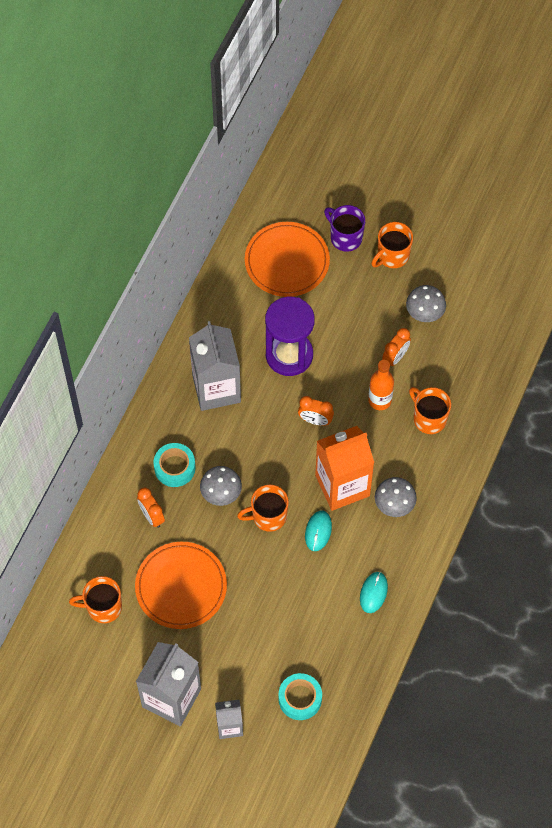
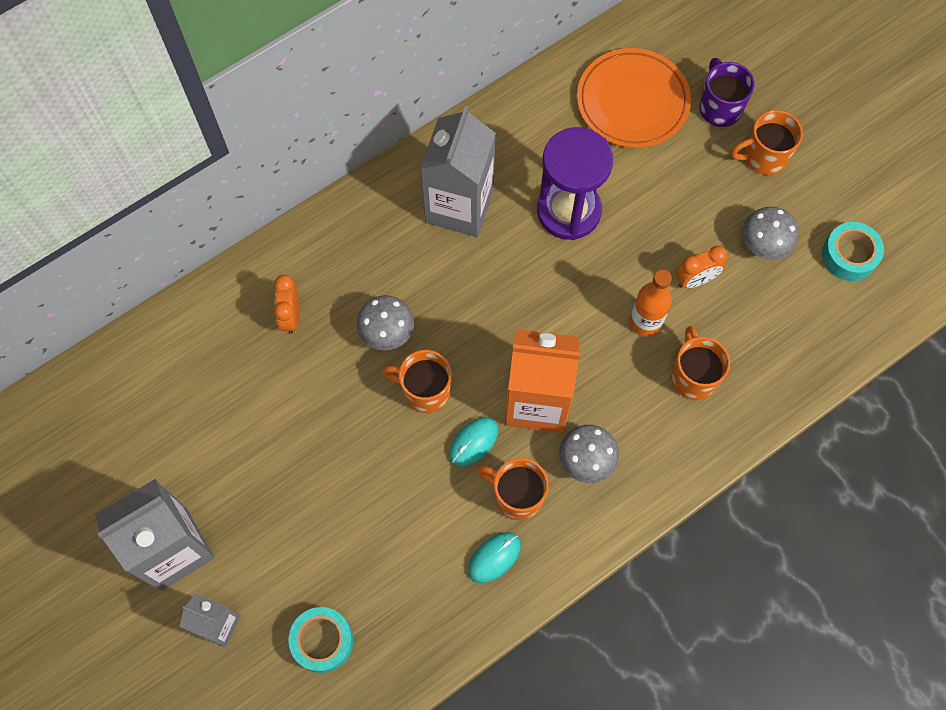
camera: 30 degrees right, 5 degrees up
(103, 607) = (167, 393): orange mug -> orange mug (517, 496)
(175, 468) = (353, 273): turquoise tape -> turquoise tape (849, 255)
(181, 587) = (270, 419): orange plate -> none
(315, 420) = (552, 305): orange clock -> none

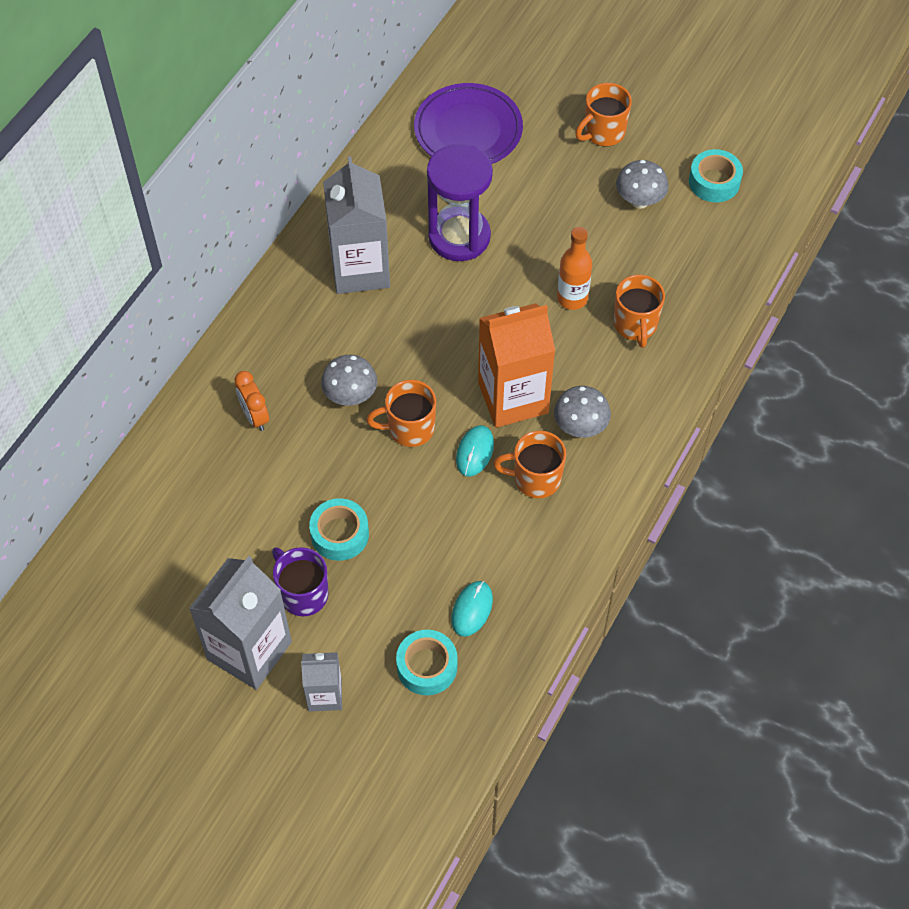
camera: 25 degrees left, 10 degrees down
(309, 470) = (340, 534): none -> turquoise tape
(494, 557) = (542, 535): turquoise mouse -> turquoise mouse (472, 609)
(632, 101) = (468, 130): orange plate -> purple plate
(693, 376) = (635, 325): orange mug -> orange mug turned 150 degrees counterclockwise
(695, 280) = (597, 249): orange clock -> none
(719, 108) = (545, 108): purple mug -> purple mug (303, 593)

